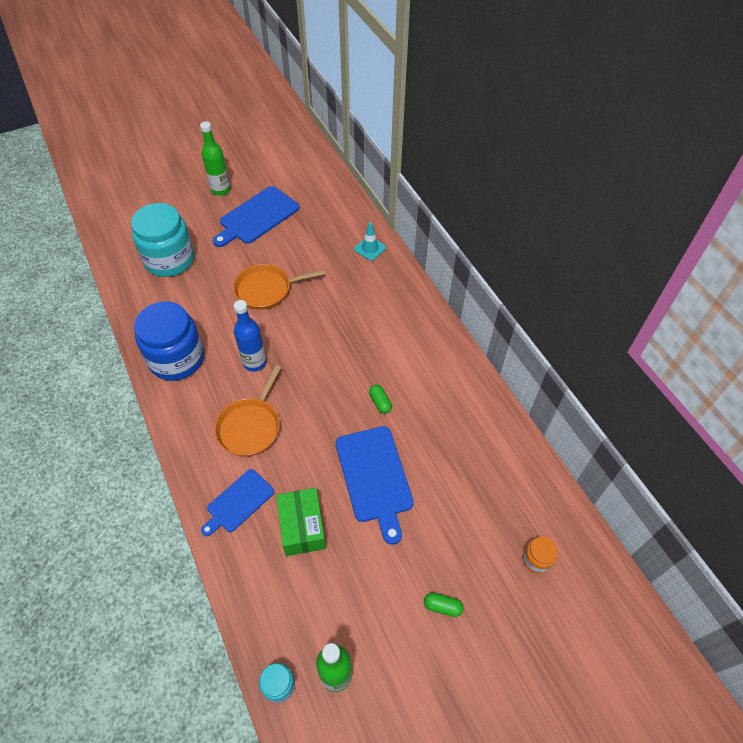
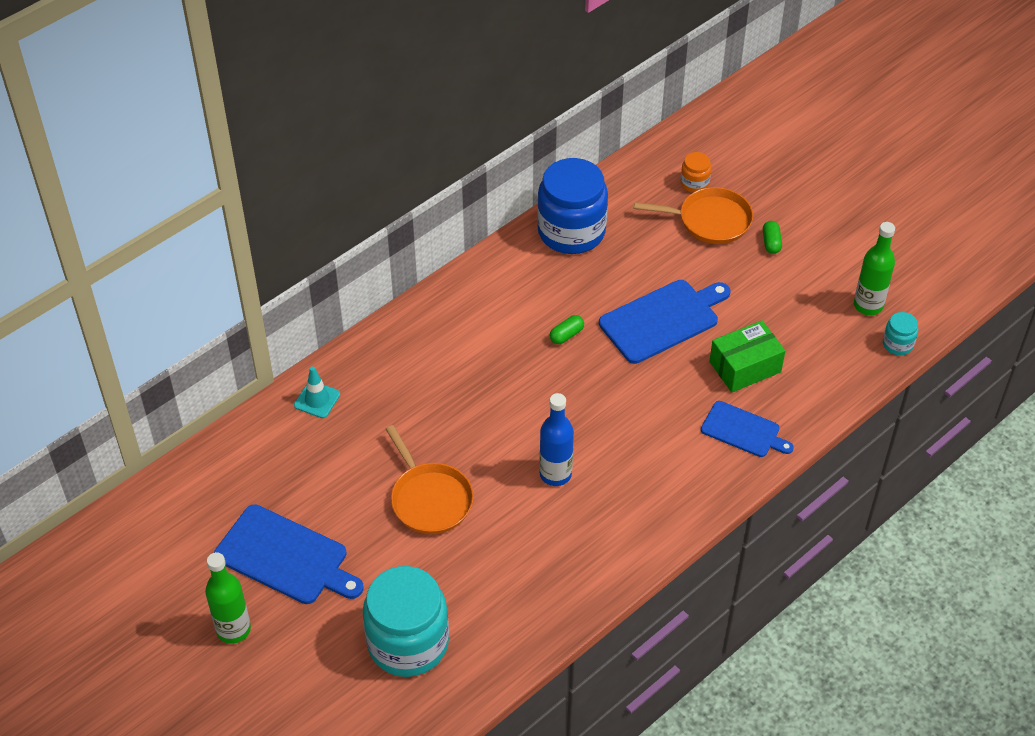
camera: 105 degrees left, 5 degrees down
(177, 359) = (581, 563): blue jar -> blue jar (571, 231)
(250, 427) = (647, 449): orange pan -> orange pan (710, 220)

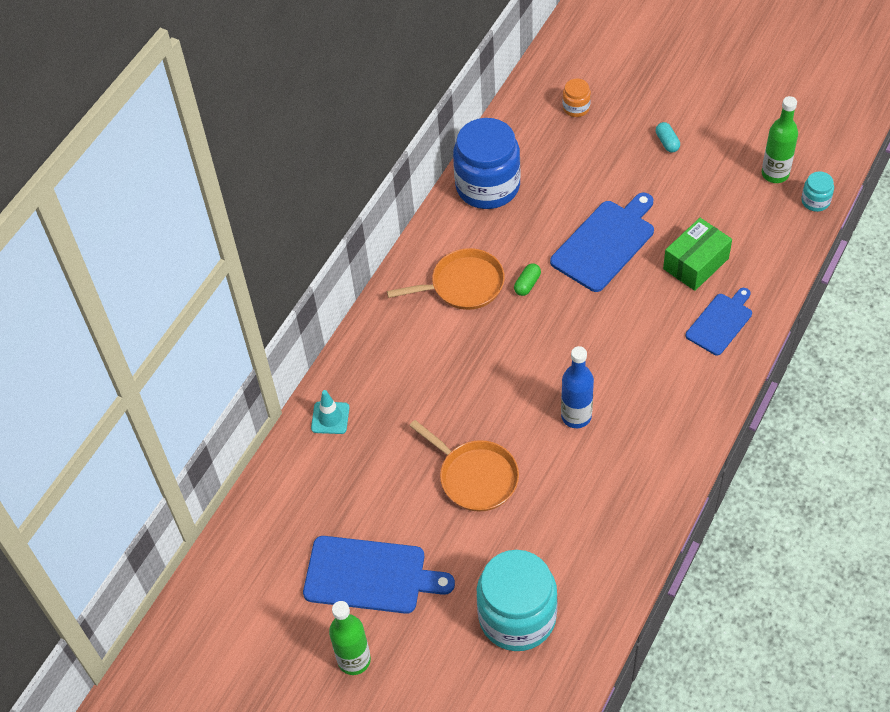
camera: 15 degrees left, 5 degrees up
(710, 220) = (605, 138): orange pan -> orange pan (463, 285)
(743, 430) = (720, 322): blue cutting board -> blue cutting board turned 60 degrees counterclockwise
(771, 243) = (667, 142): green capsule -> turquoise capsule

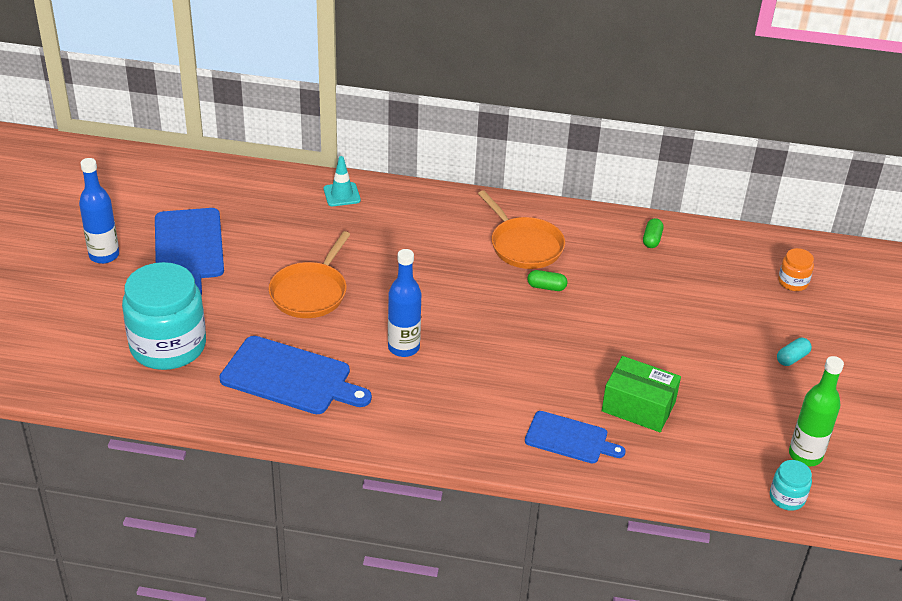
camera: 65 degrees right, 15 degrees down
(354, 660) = (104, 255): green bottle -> blue bottle
(487, 186) = (652, 239): blue jar -> green capsule
(605, 243) = (627, 333): blue cutting board -> blue cutting board (290, 377)

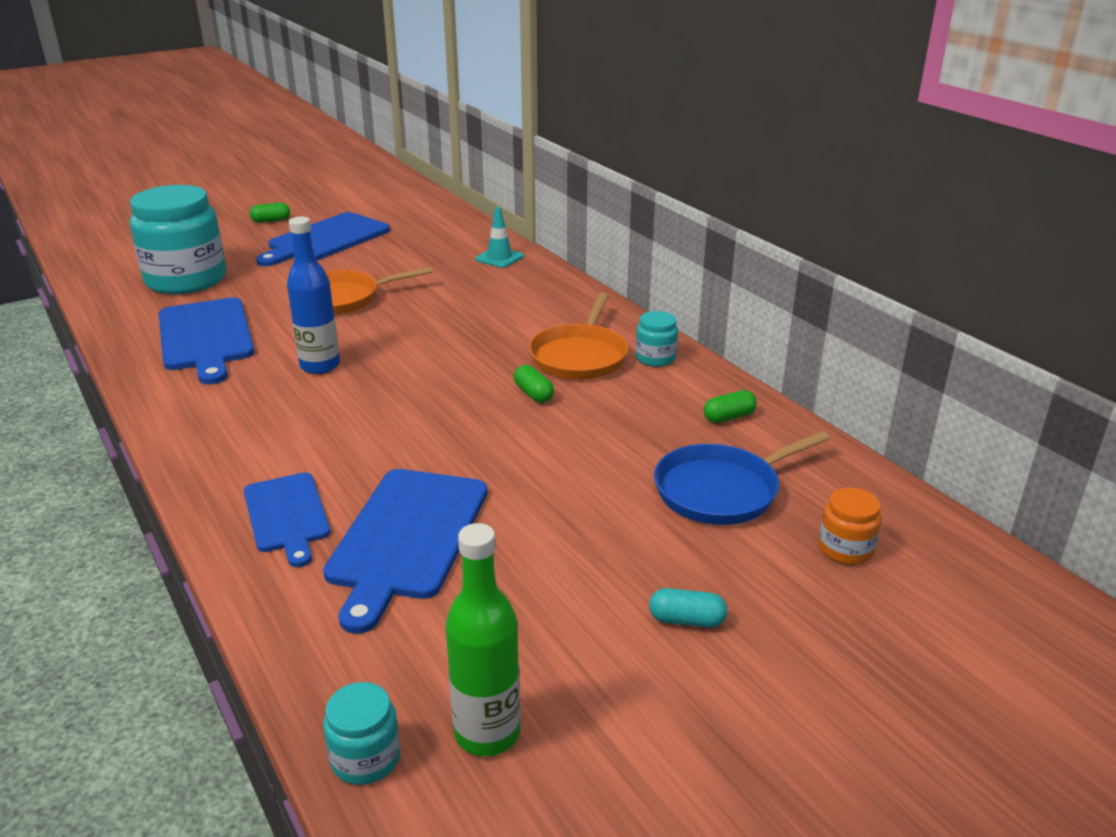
camera: 50 degrees right, 10 degrees down
(104, 255) = (271, 221): blue bottle -> green capsule
(561, 222) = (655, 358): none -> turquoise jar
(638, 407) = (407, 537): green box -> blue cutting board
(711, 285) = (721, 490): none -> blue pan

